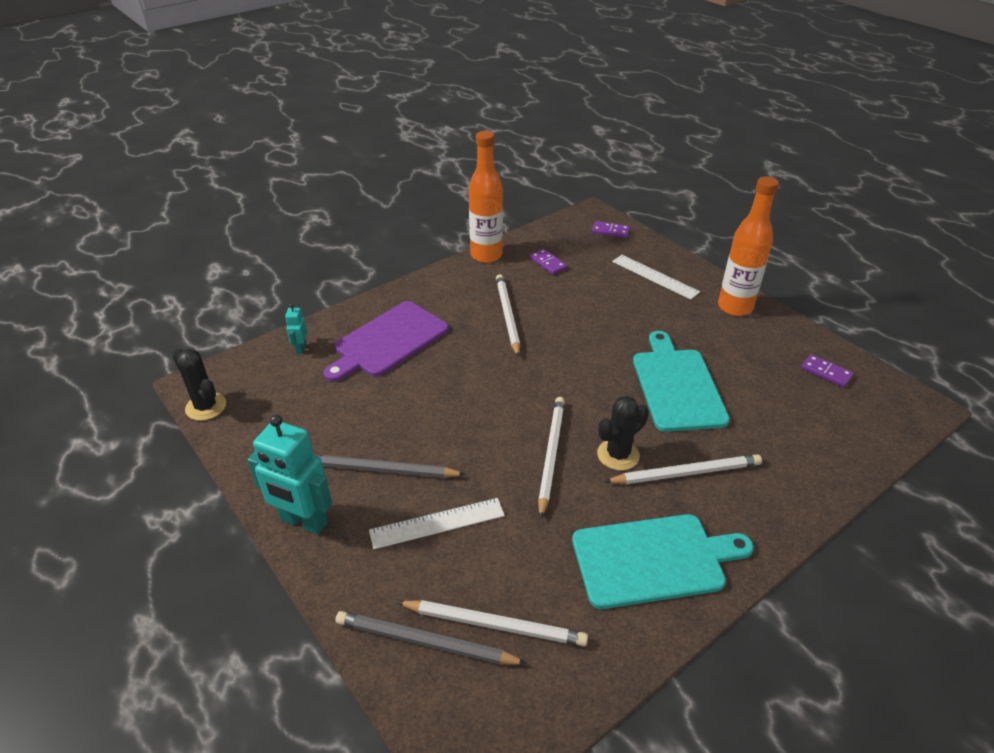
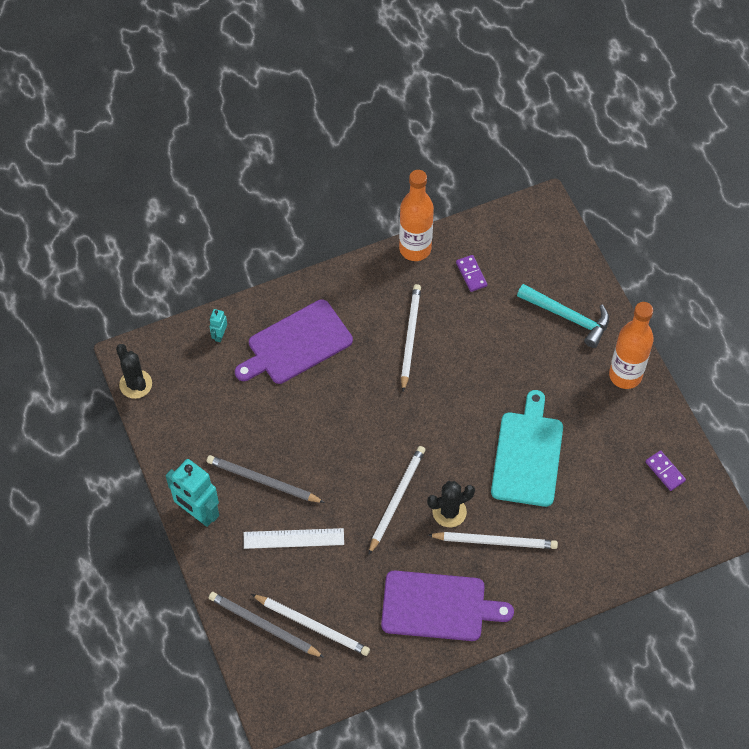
camera: 15 degrees right, 20 degrees up
(610, 231) = (552, 240): purple domino -> none
(653, 560) = (438, 606): turquoise cutting board -> purple cutting board
(655, 276) = (568, 317): white ruler -> turquoise hammer

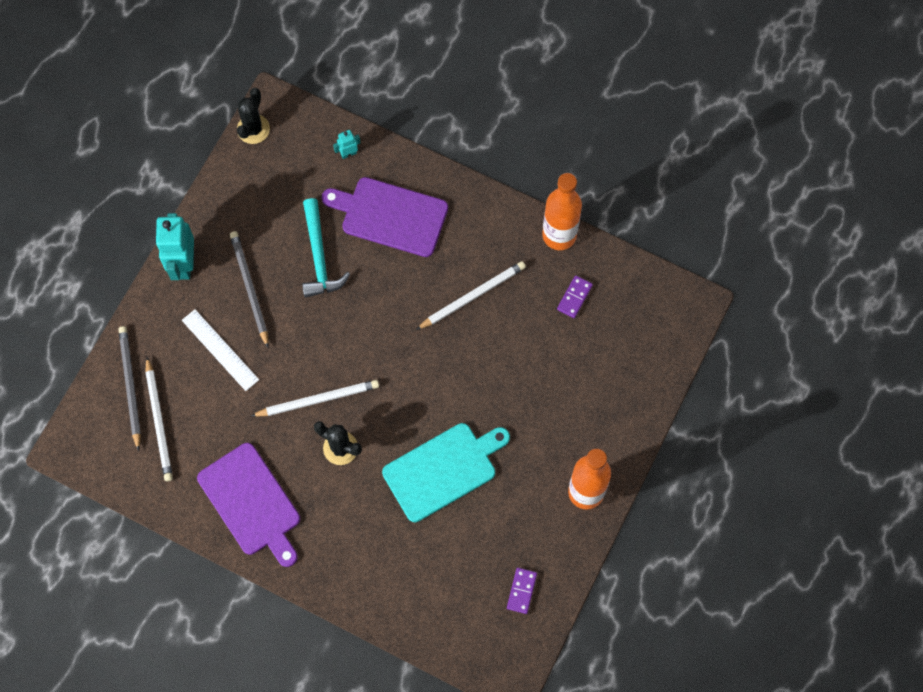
camera: 50 degrees right, 10 degrees up
(495, 541) = (344, 503): white pencil -> none
(568, 317) = (602, 405): turquoise hammer -> turquoise hammer (319, 256)

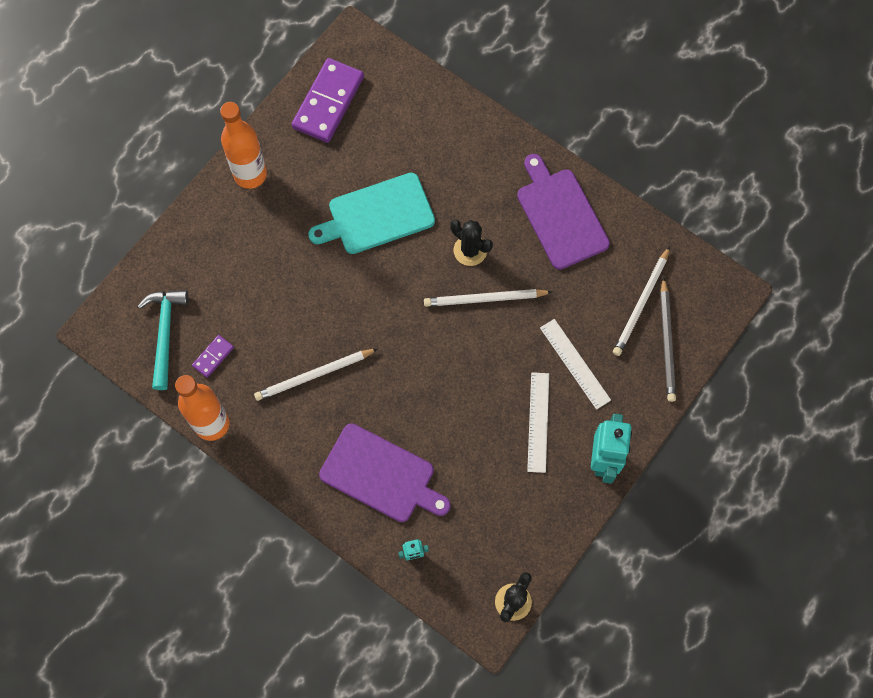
camera: 170 degrees left, 0 degrees up
(159, 421) = (641, 303): white pencil -> white pencil turned 150 degrees counterclockwise
(249, 288) = (538, 422): grey pencil -> white ruler
(319, 256) = (462, 443): turquoise hammer -> turquoise hammer (165, 333)
(521, 591) = (328, 102): purple domino -> purple domino, size x2.15

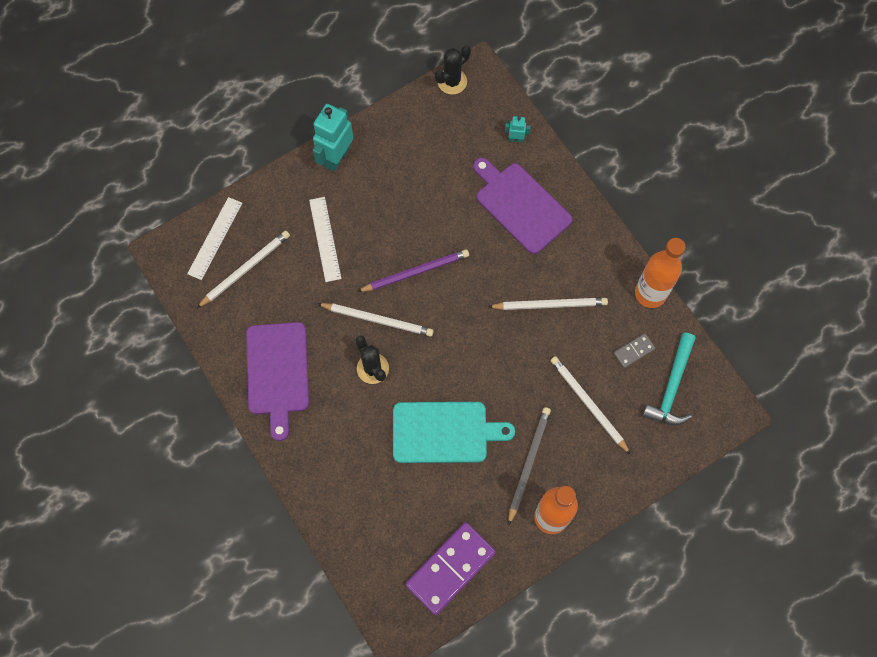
camera: 160 degrees left, 0 degrees up
(213, 357) = (634, 351): purple domino -> grey domino
(245, 288) = (588, 404): none -> white pencil
(466, 361) = (415, 272): none -> purple pencil
(538, 422) = (376, 203): white ruler -> white ruler (215, 238)
(667, 342) = (240, 230): grey pencil -> grey pencil (528, 463)

